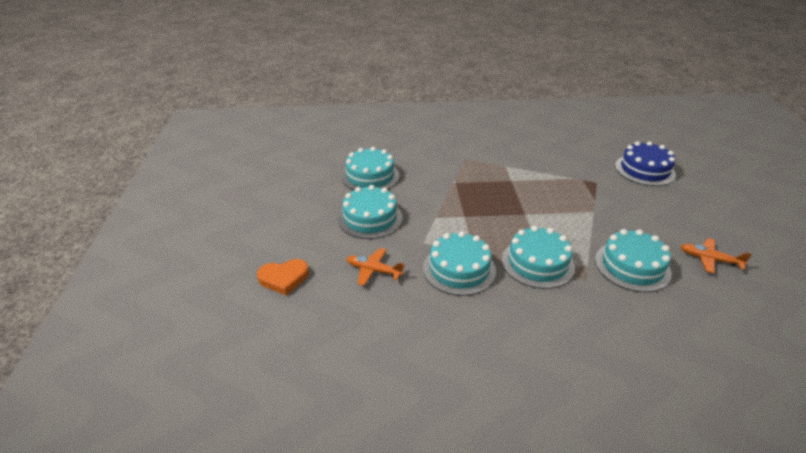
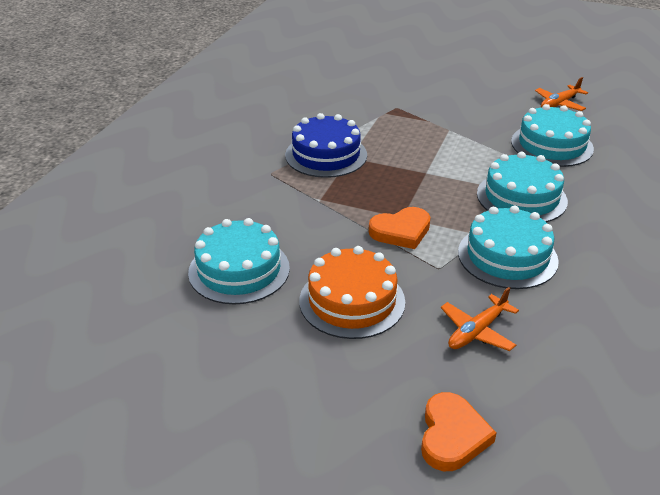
camera: 65 degrees left, 0 degrees up
(370, 218) = (352, 301): turquoise cake -> orange cake
(449, 219) = (401, 231): none -> orange heart
(644, 170) = (395, 74): blue cake -> blue cake (326, 155)

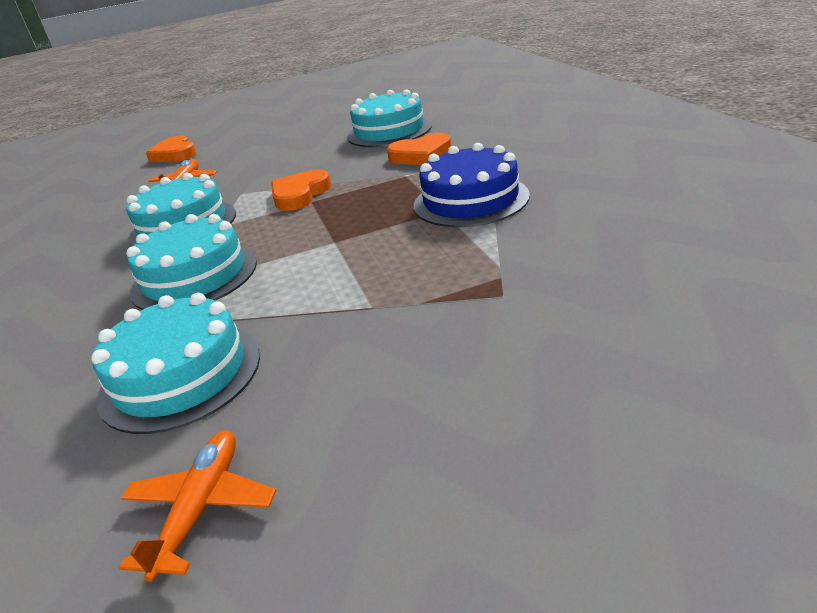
camera: 145 degrees right, 5 degrees down
(278, 214) = (421, 155): none -> orange heart
(352, 301) = (289, 156): orange cake -> none

